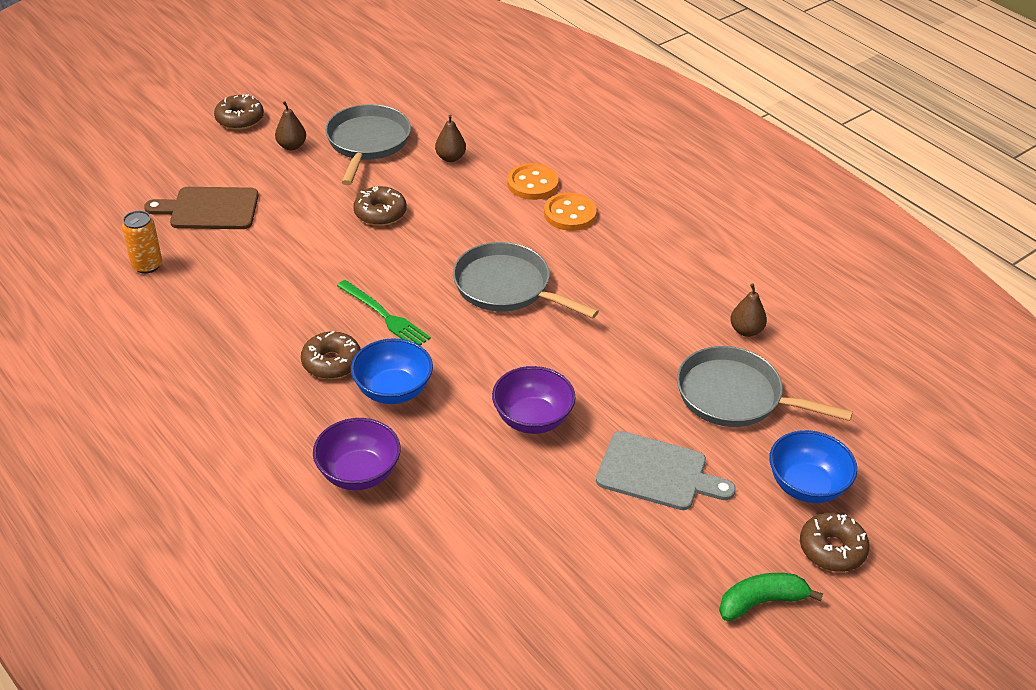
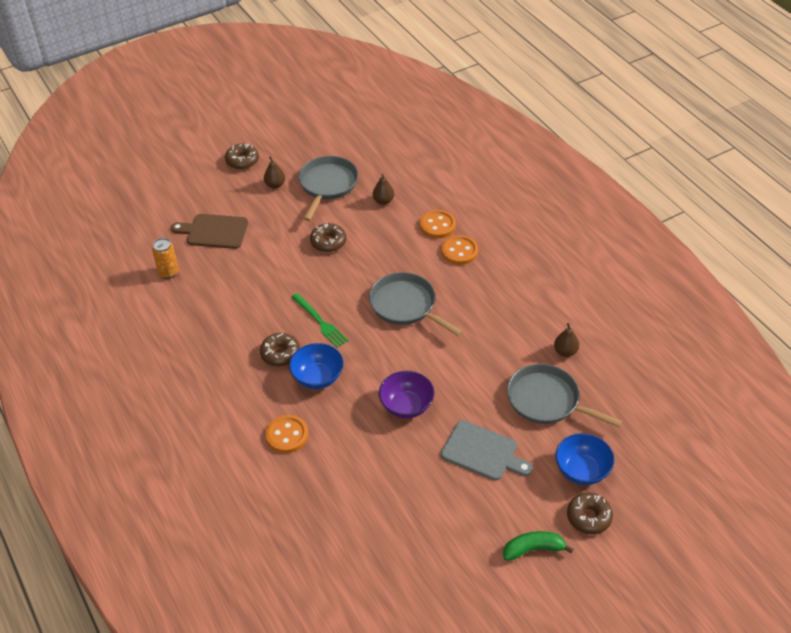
camera: 10 degrees right, 5 degrees up
(358, 473) = (287, 435): purple bowl -> orange button

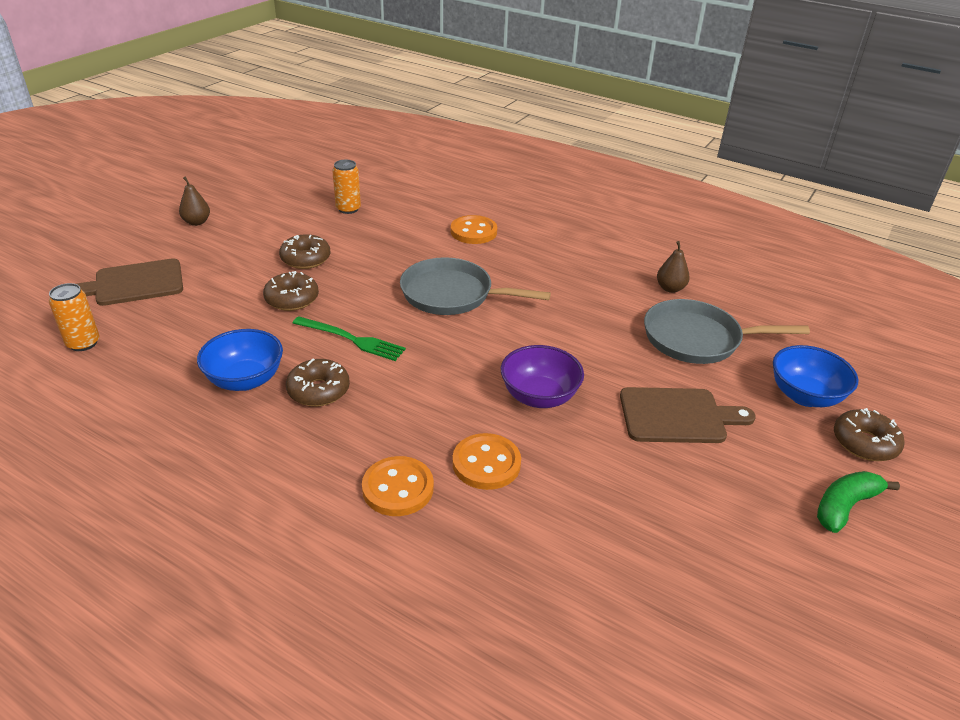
camera: 30 degrees left, 10 degrees down
(242, 161) = (137, 210): brown donut -> brown donut (292, 299)
(317, 377) = (393, 402): blue bowl -> blue bowl (245, 380)
(327, 185) = (267, 209): grey pan -> none
(383, 201) = (348, 209): brown pear -> orange can
(437, 225) = (429, 216): orange button -> orange button (486, 463)
(482, 452) = (677, 416): grey cutting board -> brown cutting board

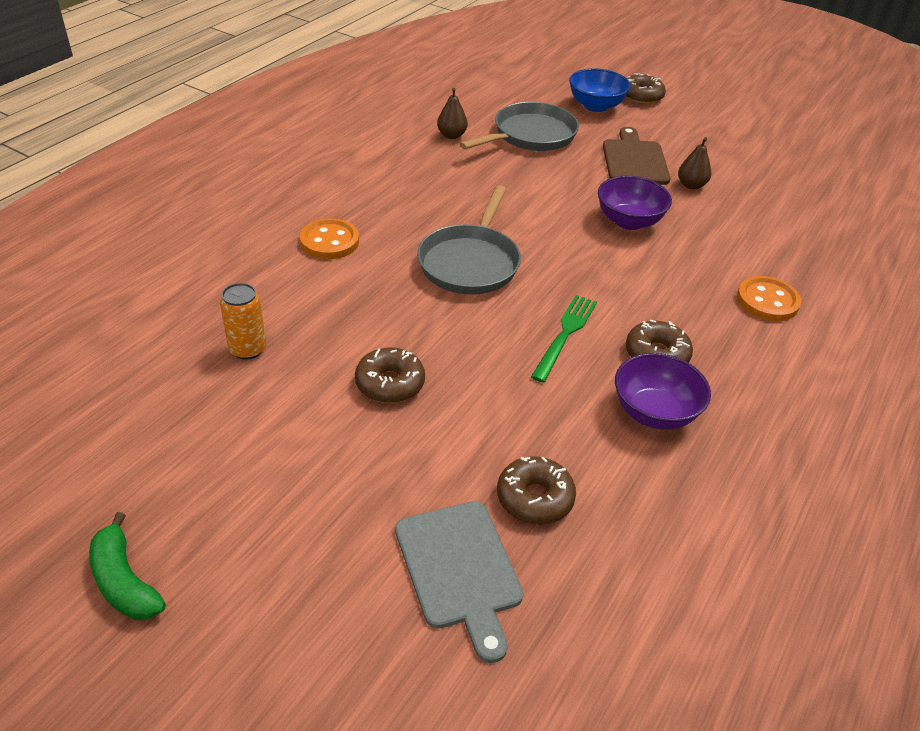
camera: 90 degrees left, 5 degrees up
(83, 343) = (618, 593): orange can -> none
(134, 284) = (460, 569): brown cutting board -> grey cutting board
(197, 222) = (263, 525): brown pear -> brown pear (691, 185)
(245, 380) = (654, 413): blue bowl -> purple bowl
(292, 299) = (489, 389): brown donut -> brown donut (534, 498)
(486, 463) = (721, 254): orange button -> none
(697, 339) = (530, 135): grey pan -> grey pan turned 135 degrees counterclockwise
(845, 506) = (705, 116): green banana -> green banana (124, 581)

